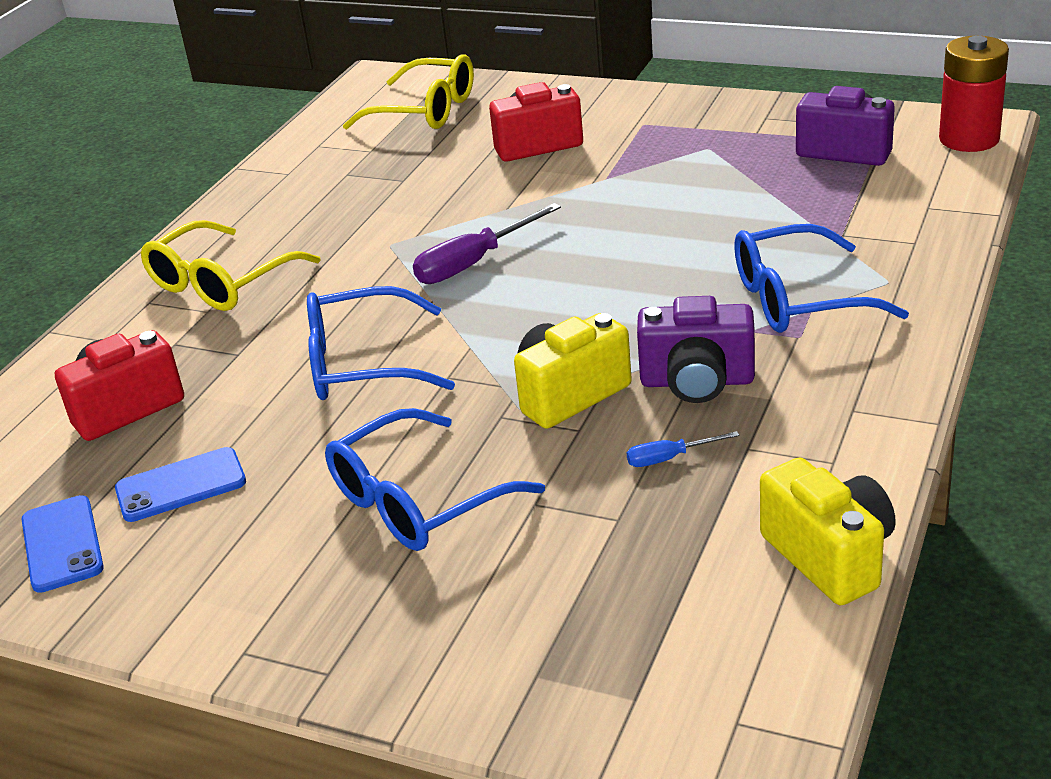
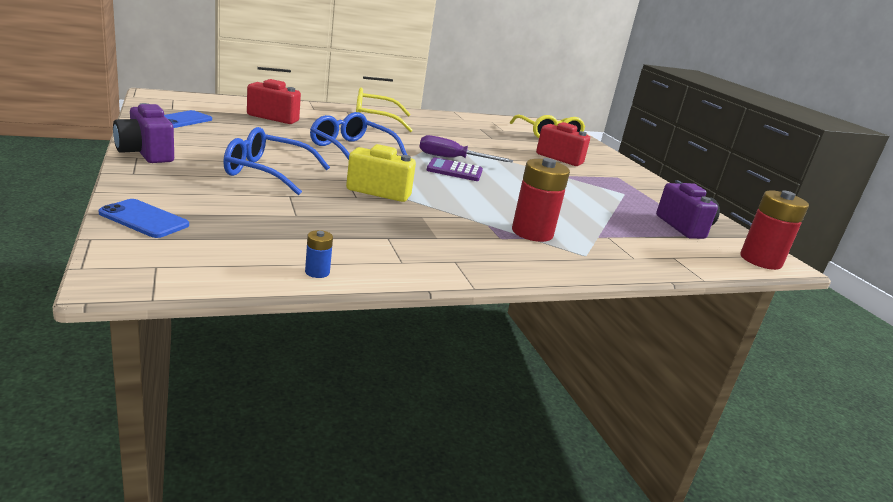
camera: 40 degrees right, 10 degrees down
(181, 485) = (235, 132): blue phone -> blue phone (144, 219)
(528, 282) = (454, 171): none -> purple calculator
(669, 458) = (357, 219): blue screwdriver -> none
(697, 382) = (427, 217): purple camera -> purple camera (145, 153)
(798, 299) = (532, 233): blue glasses -> red battery
(829, 556) = (317, 272): yellow camera -> blue battery

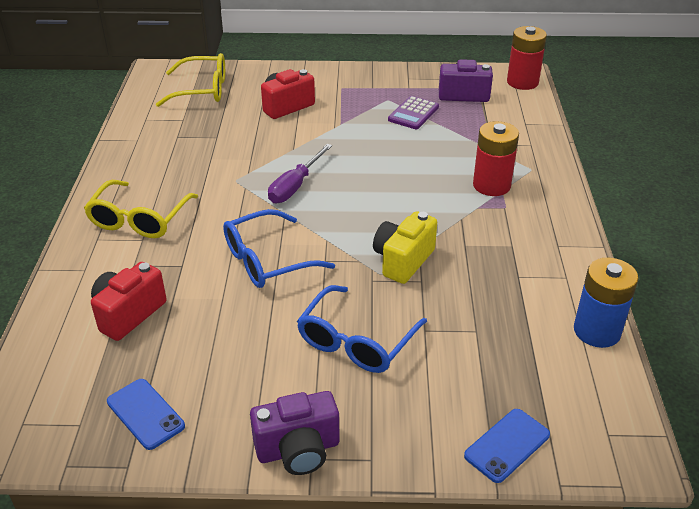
camera: 65 degrees left, 15 degrees up
(317, 272) = (597, 331): blue battery -> blue battery, size x2.21
(454, 171) = (335, 194): purple calculator -> purple calculator (413, 113)

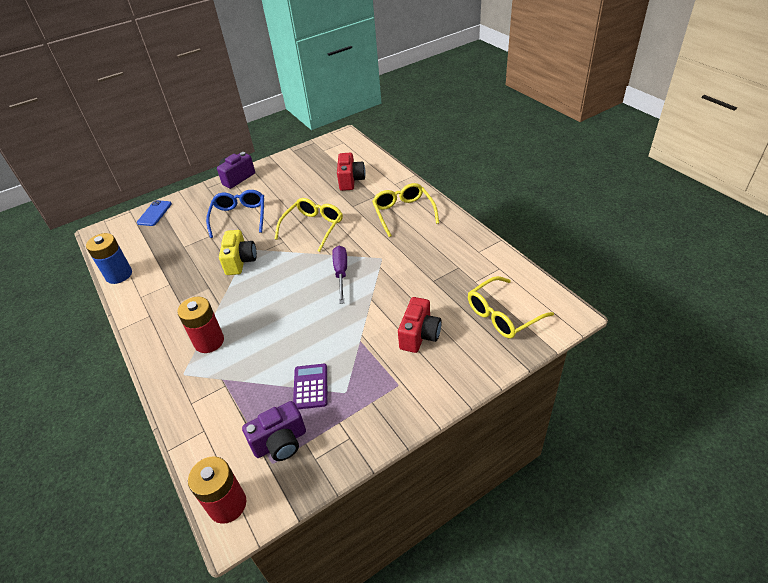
camera: 150 degrees right, 5 degrees up
(145, 414) = (303, 162): blue phone -> none
(267, 260) = (313, 227): blue glasses -> yellow glasses

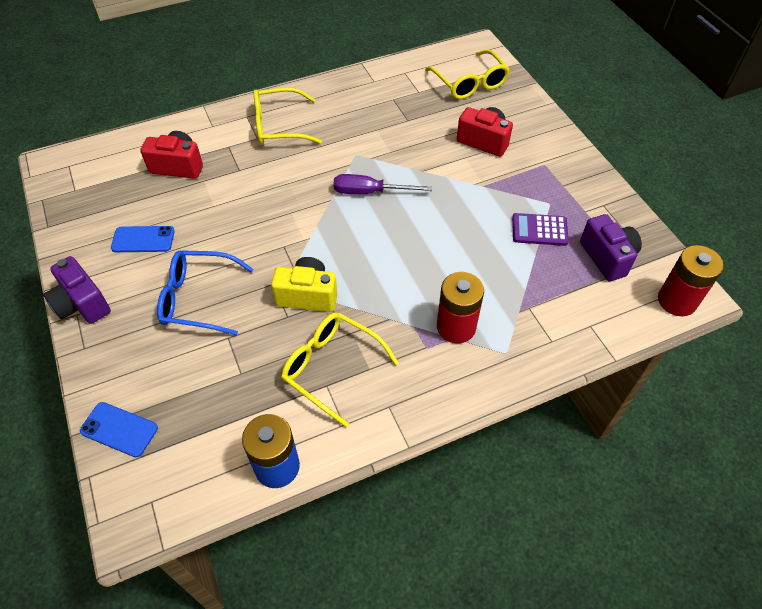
camera: 85 degrees left, 10 degrees up
(285, 185) = (143, 239): none -> blue phone
(313, 227) = (266, 212): yellow glasses -> yellow glasses (331, 367)

